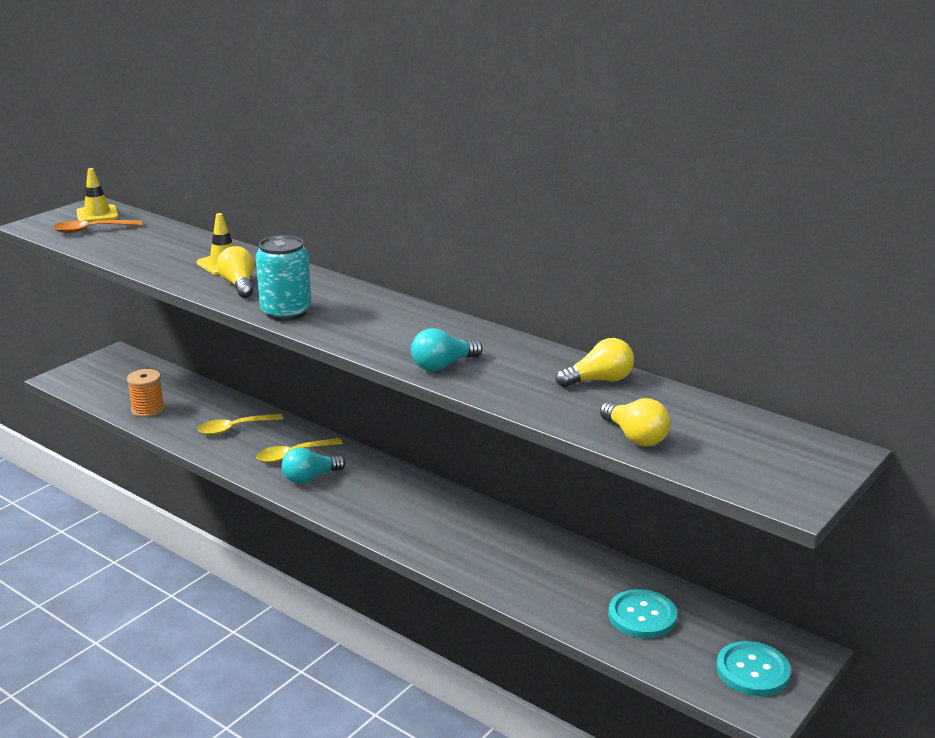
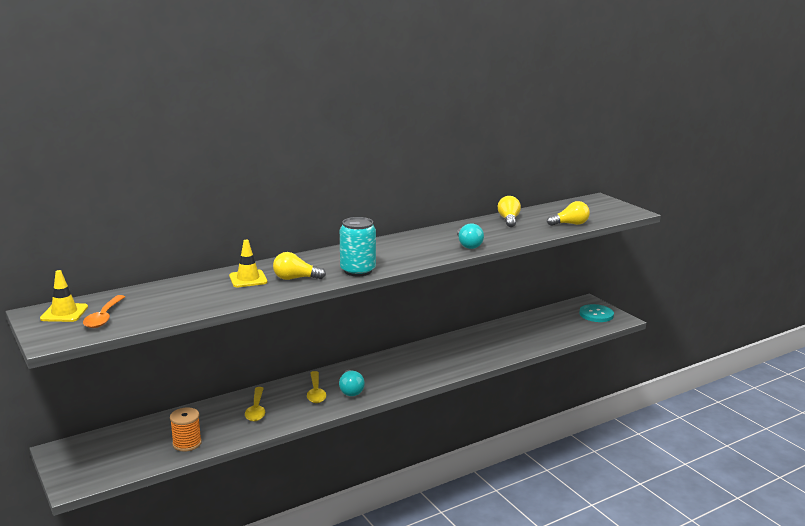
camera: 70 degrees left, 5 degrees down
(642, 616) = (547, 327): turquoise button -> none

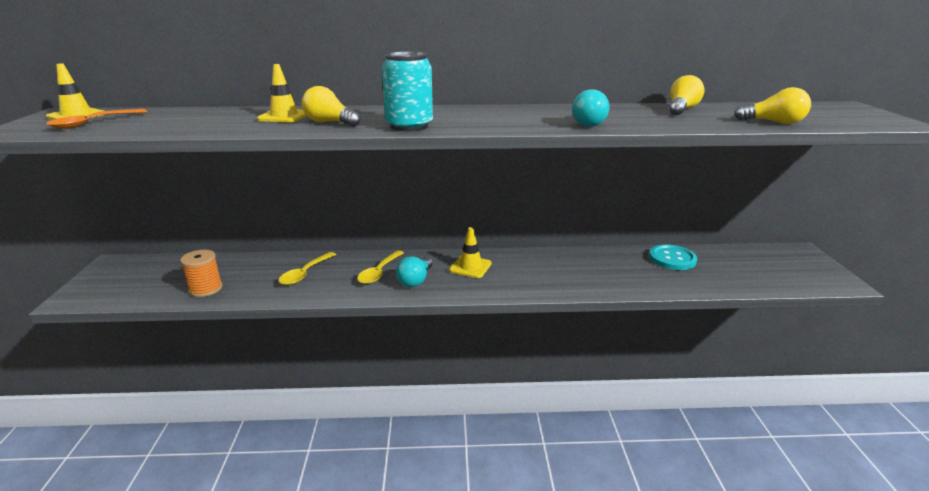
camera: 30 degrees right, 5 degrees up
(380, 370) = (470, 267): none -> yellow traffic cone
(596, 314) = (805, 269): turquoise button -> turquoise button (672, 259)

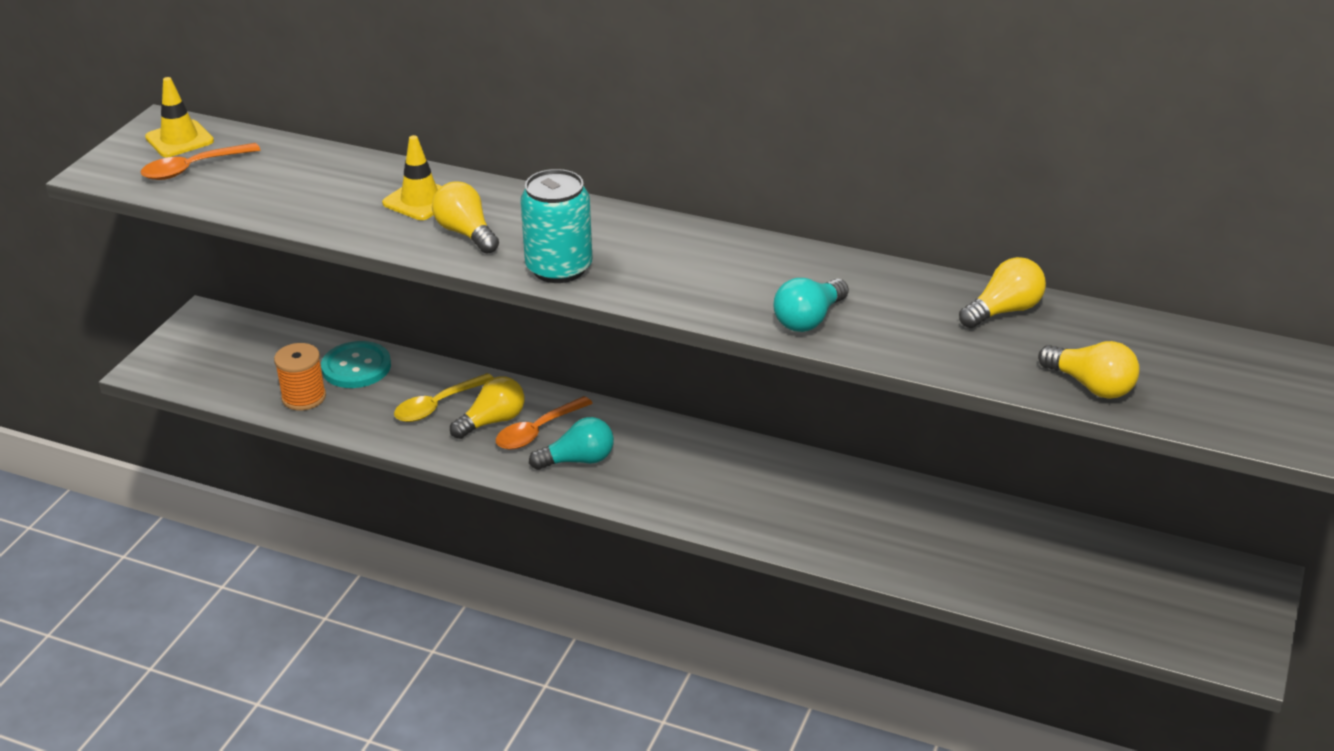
camera: 25 degrees right, 10 degrees up
(347, 274) = (492, 421): none -> yellow light bulb
(379, 272) = (537, 431): yellow spoon -> orange spoon
(415, 280) = (578, 460): turquoise light bulb -> turquoise light bulb turned 150 degrees counterclockwise
(470, 267) = (672, 457): yellow traffic cone -> none
(672, 259) = (1005, 530): turquoise button -> turquoise button (356, 367)

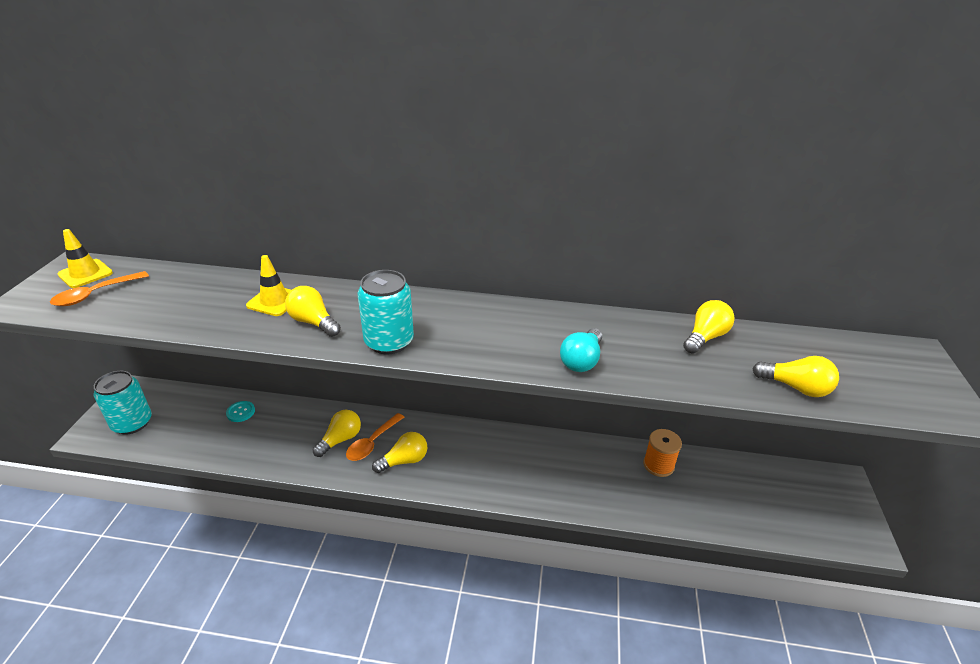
camera: 15 degrees left, 0 degrees up
(206, 362) = (132, 423): none -> turquoise can
(304, 397) = (205, 440): orange spool -> orange spool (658, 465)
(356, 367) = (241, 412): turquoise button -> turquoise button, size x0.59
(437, 405) = (301, 433): yellow spoon -> none
(578, 460) = (404, 461): turquoise light bulb -> yellow light bulb

